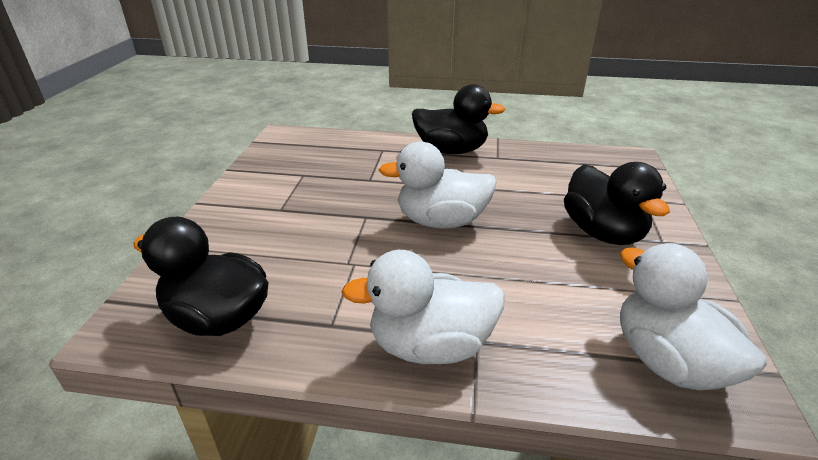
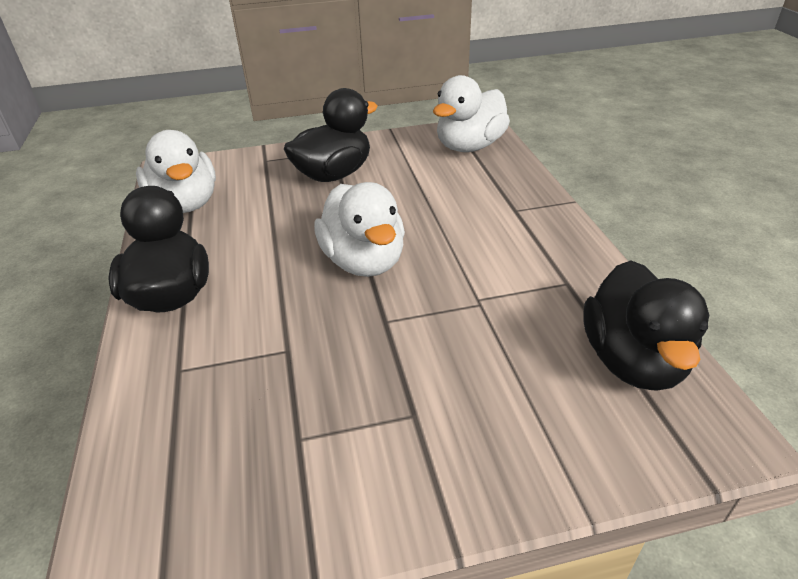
camera: 110 degrees left, 5 degrees up
(430, 345) = (539, 227): white duck -> white duck (186, 204)

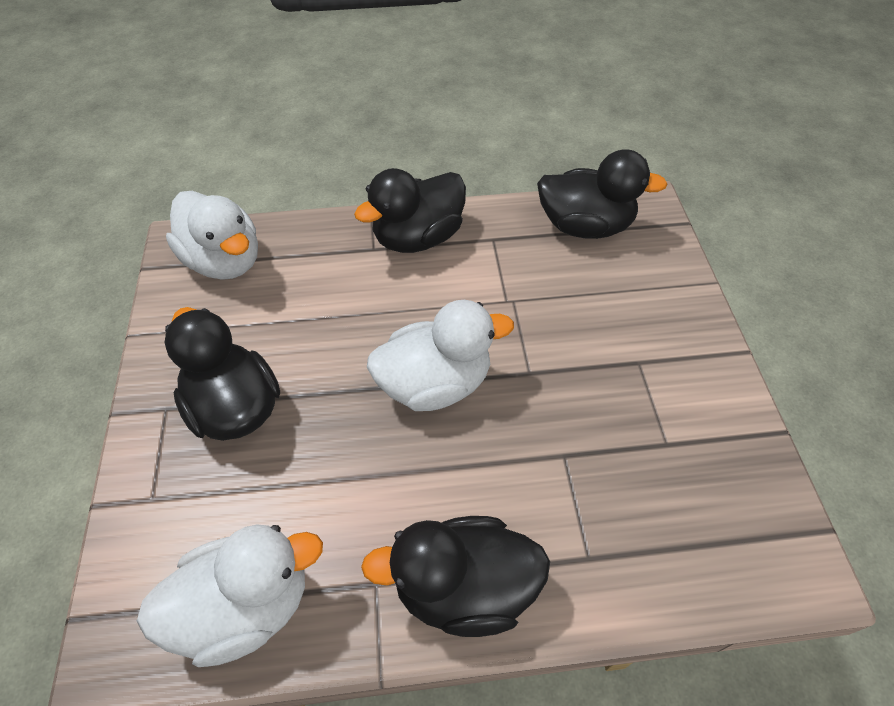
camera: 85 degrees left, 15 degrees up
(542, 233) = (418, 238): none -> black duck

